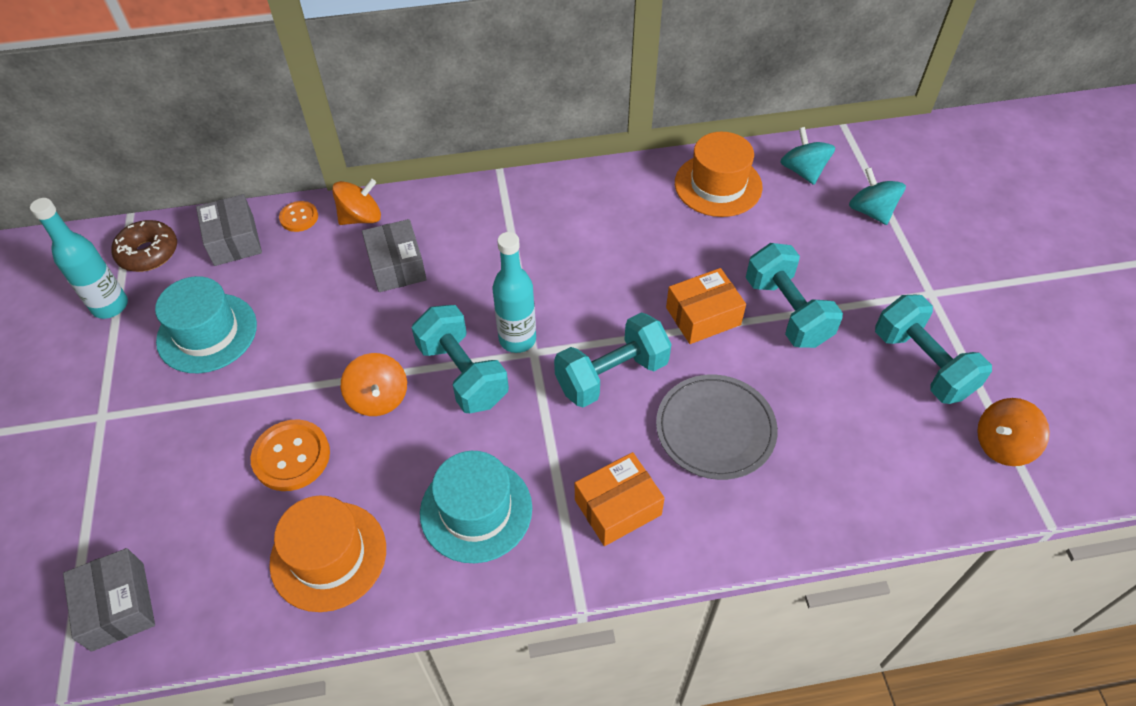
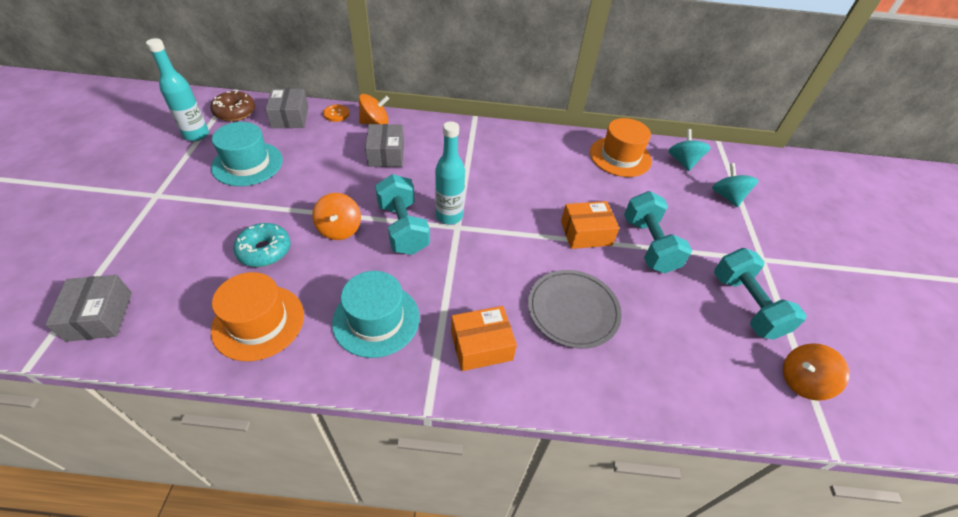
camera: 10 degrees right, 5 degrees down
(291, 456) = (264, 250): orange button -> turquoise donut
(611, 375) = (507, 255): turquoise dumbbell -> none

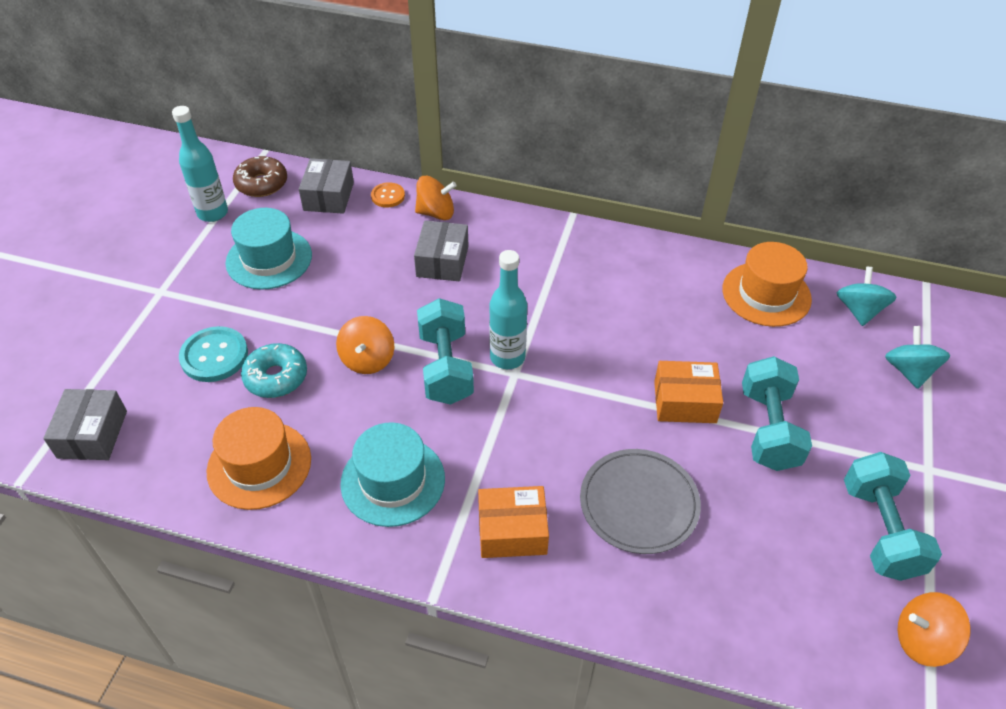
camera: 15 degrees right, 0 degrees up
(208, 239) = (214, 356): none -> turquoise button

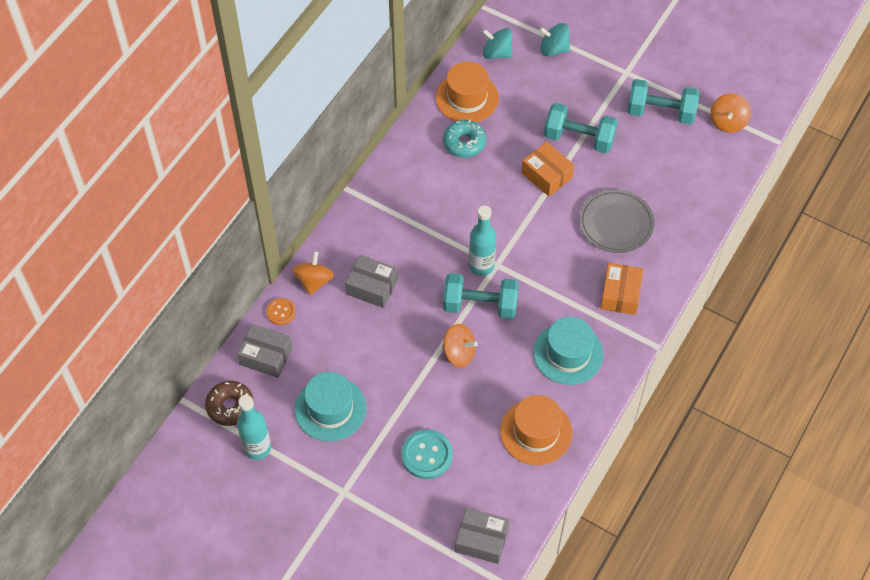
camera: 75 degrees left, 10 degrees up
(276, 377) = (459, 415): turquoise donut -> turquoise donut (464, 143)
(685, 402) = (547, 175): orange box -> orange box turned 60 degrees counterclockwise

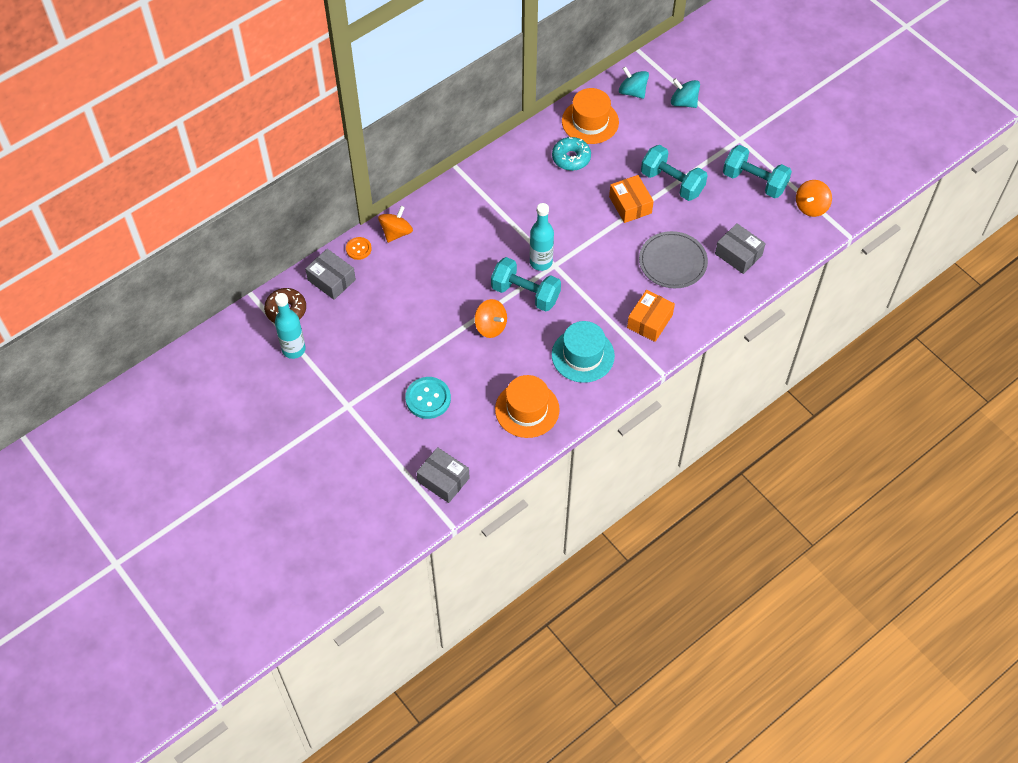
camera: 20 degrees right, 0 degrees up
(330, 409) = (365, 337): turquoise hat -> none
(372, 287) = (441, 252): grey box -> grey box (738, 254)

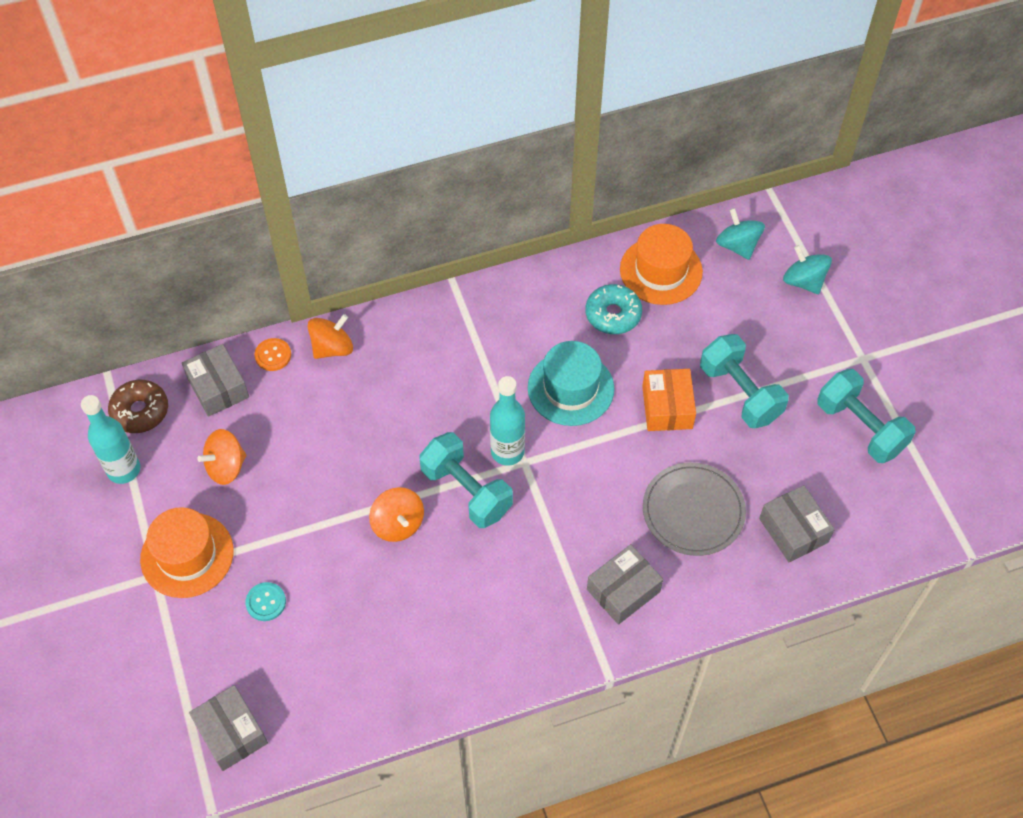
camera: 20 degrees right, 0 degrees up
(428, 398) = (266, 602): turquoise button -> turquoise button, size x0.60
(527, 409) = (393, 666): orange hat -> orange hat (187, 555)
(583, 355) = (506, 610): turquoise hat -> turquoise hat (570, 388)
(650, 321) = (623, 590): orange box -> grey box
(811, 207) = (930, 491): orange spinning top -> orange spinning top (226, 467)

